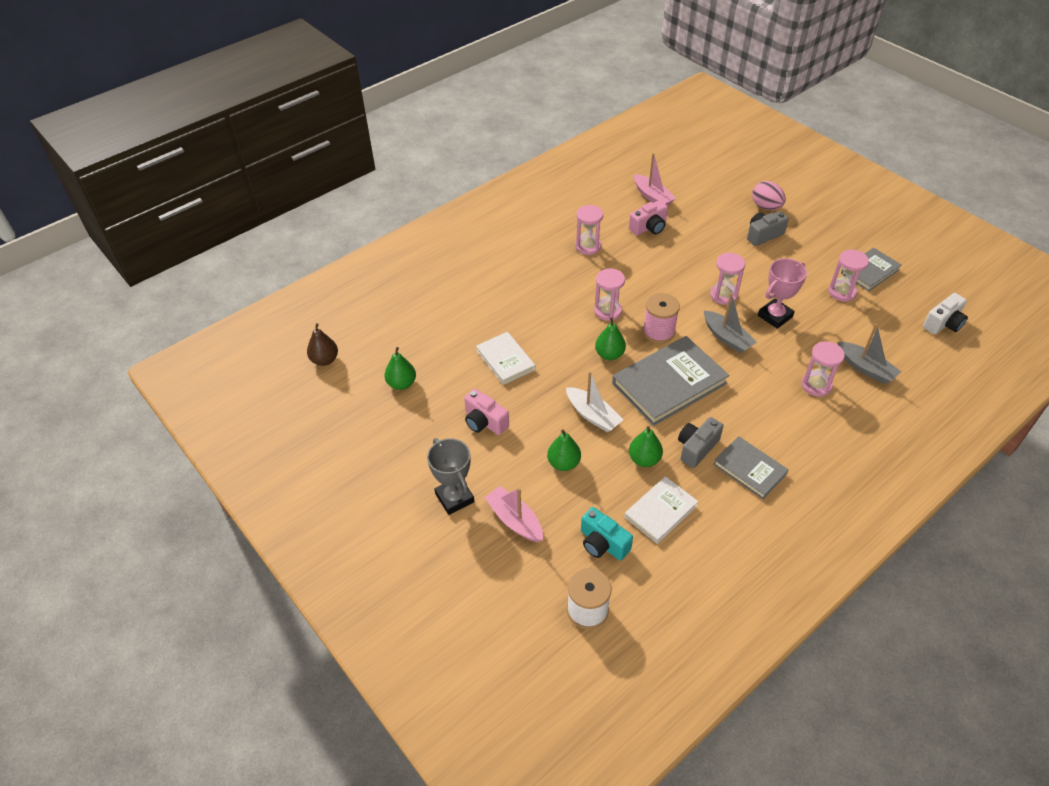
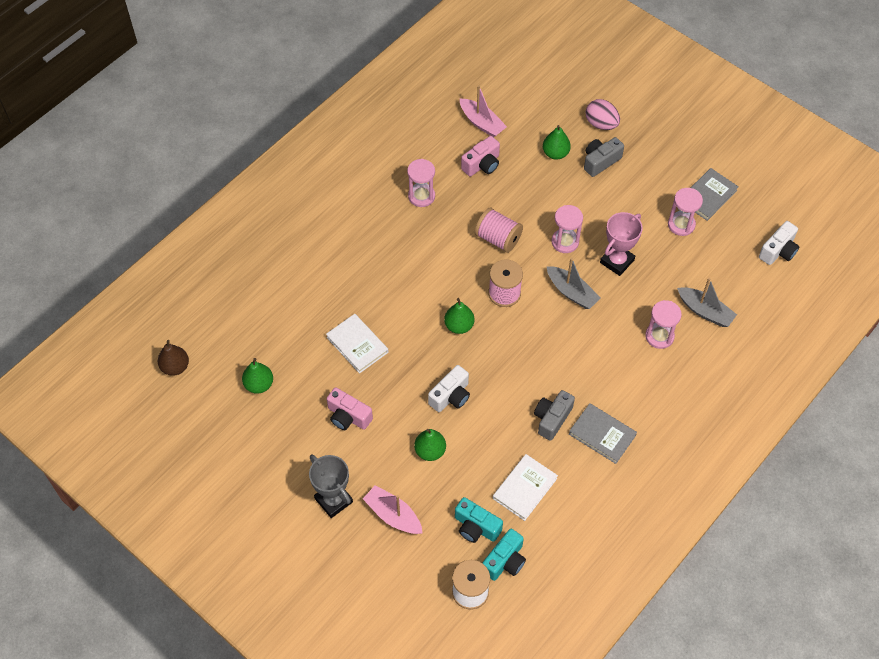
camera: 10 degrees left, 10 degrees up
(592, 415) = (451, 396): white boat -> white camera
(608, 311) = (451, 274): pink hourglass -> none
(630, 583) = (505, 561): none -> turquoise camera
(644, 459) = (504, 437): green pear -> green pear (555, 153)
(657, 286) = (498, 239): none -> pink spool
(669, 383) = (520, 352): grey book -> none

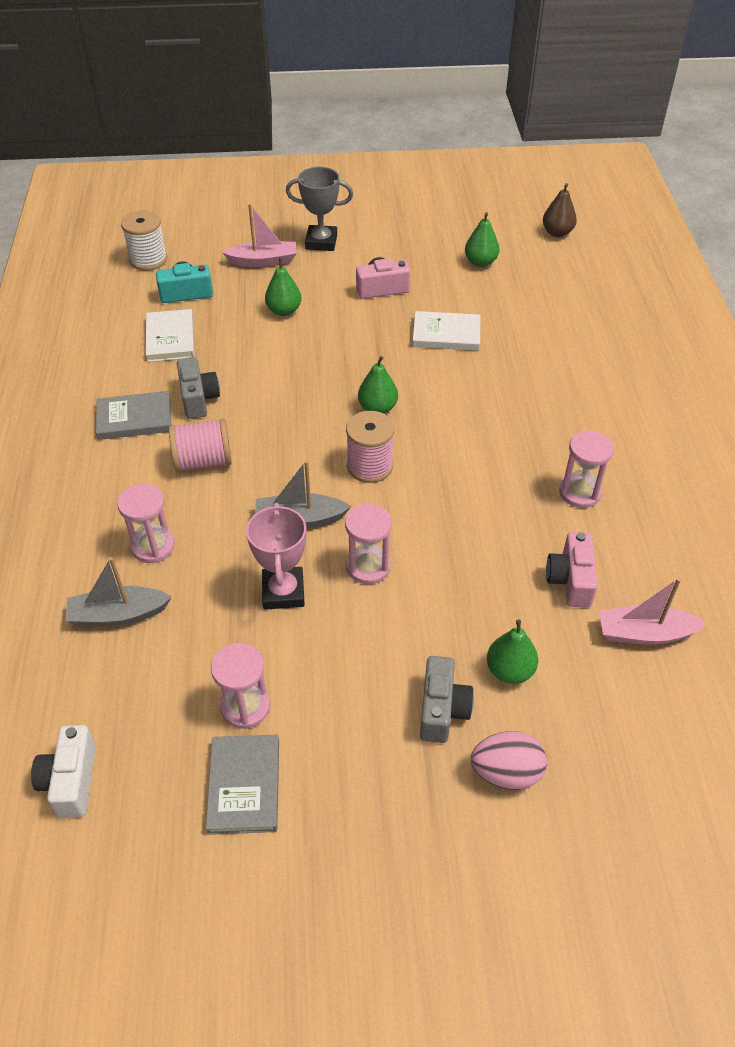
camera: 135 degrees right, 10 degrees down
(451, 396) = (314, 354): white camera -> none
(498, 239) = (444, 513): pink spool -> pink spool (203, 461)
(505, 561) = (138, 289): turquoise camera -> none

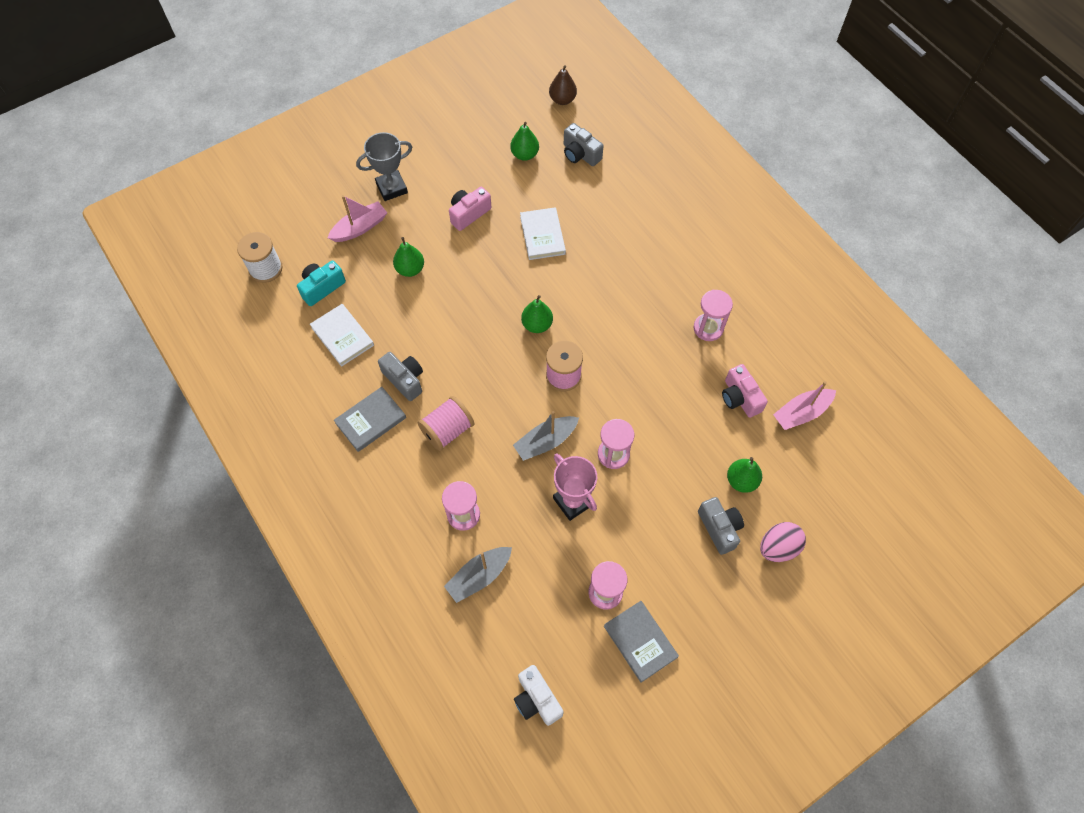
camera: 30 degrees left, 15 degrees up
(446, 334) = (542, 235): white book -> white book turned 75 degrees counterclockwise
(542, 282) = (580, 154): none -> grey camera

